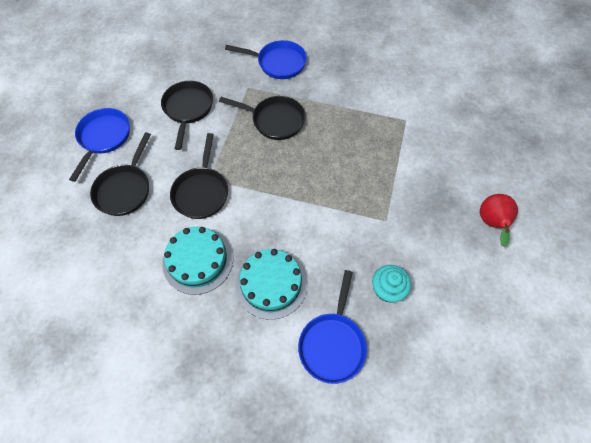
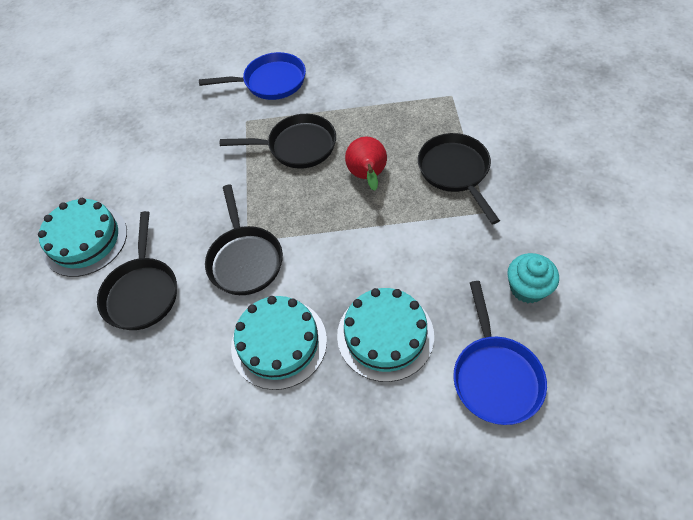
camera: 15 degrees left, 5 degrees down
(103, 138) = (85, 240): blue pan -> turquoise cake
(188, 109) = (182, 169): black pan -> black pan (455, 172)
(491, 224) = (604, 172): red pear -> red pear (367, 177)

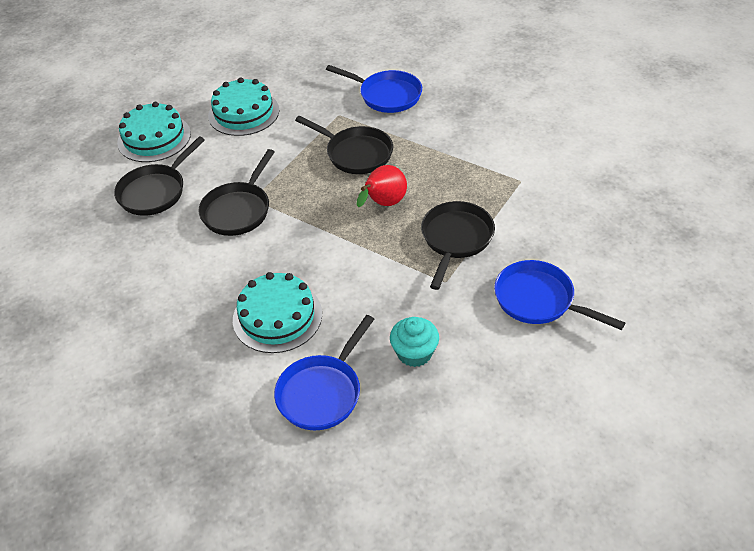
camera: 35 degrees right, 10 degrees down
(279, 343) = (204, 276): turquoise cake -> turquoise cake (244, 113)
(566, 182) = (539, 300): none -> blue pan

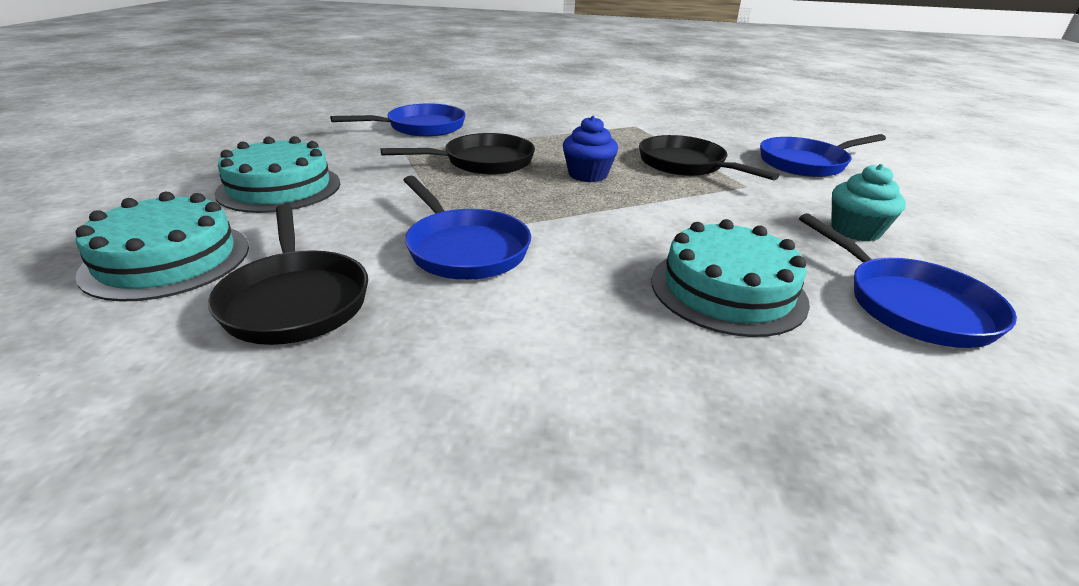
camera: 60 degrees left, 15 degrees down
(238, 210) = (464, 249): black pan -> blue pan
(383, 204) = (587, 175): red pear -> blue cupcake

